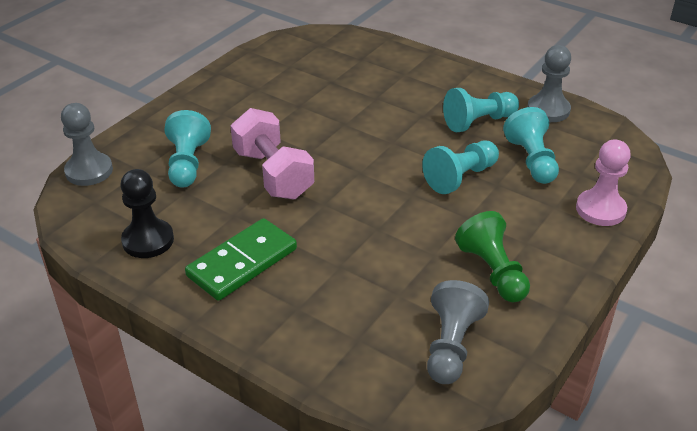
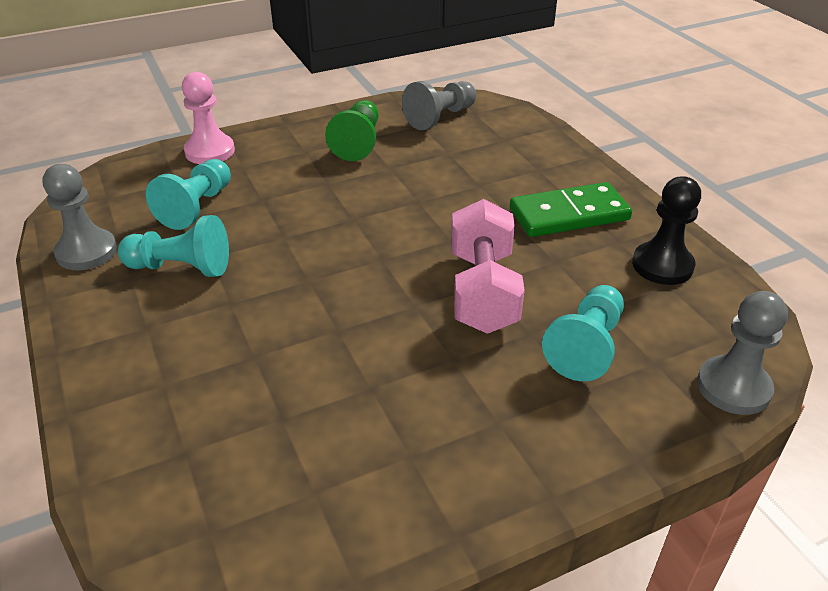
camera: 150 degrees left, 0 degrees up
(460, 177) = (286, 216): turquoise pawn -> none

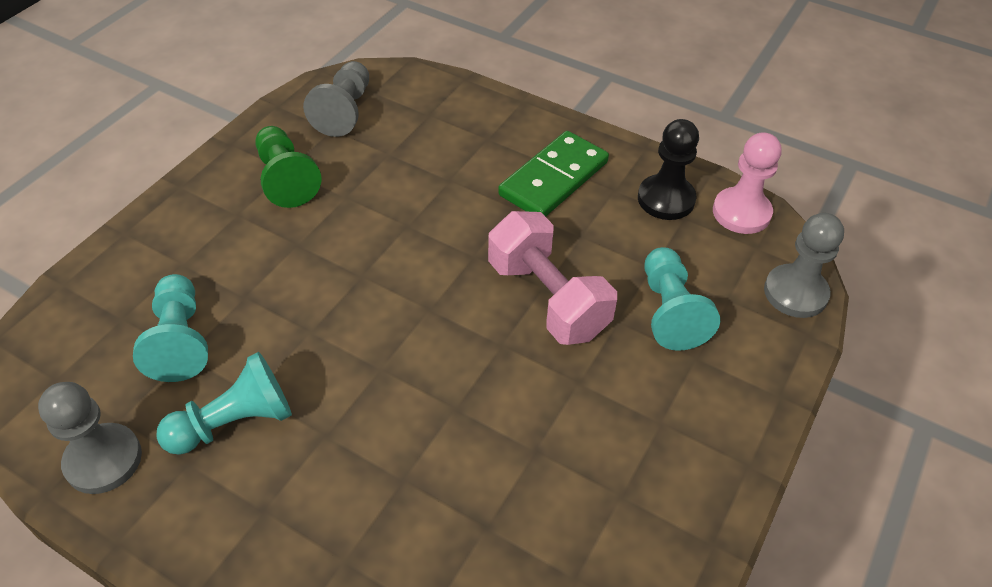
camera: 35 degrees left, 10 degrees up
(210, 151) = (125, 261): pink pawn -> pink pawn (741, 212)

